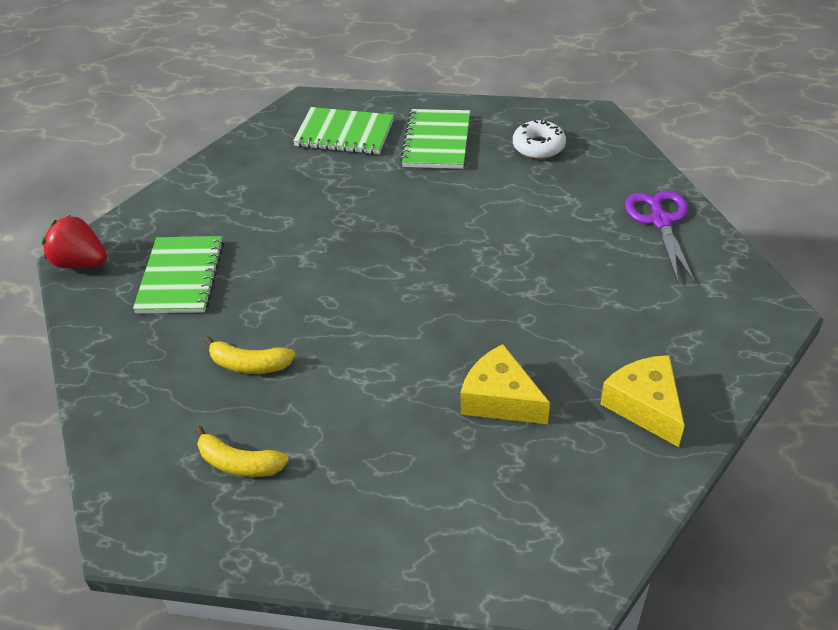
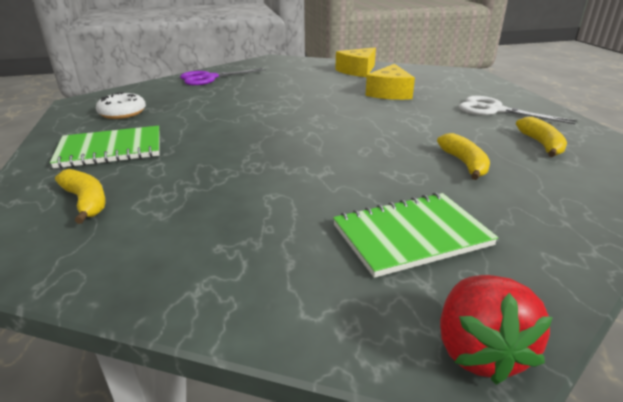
camera: 115 degrees left, 15 degrees down
(344, 133) = (86, 202): green notebook -> yellow banana
(364, 490) = (494, 110): none -> white scissors

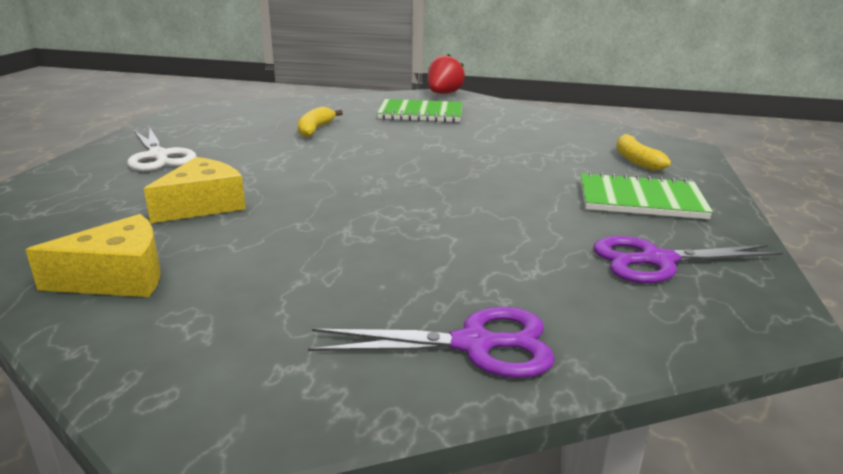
camera: 155 degrees left, 5 degrees down
(122, 113) = (657, 261): white donut -> purple scissors
(541, 144) = (222, 127): yellow banana -> none

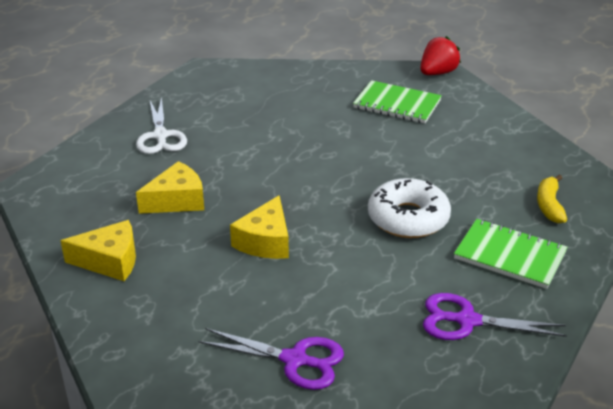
camera: 20 degrees right, 10 degrees up
(315, 129) = (292, 116): yellow banana -> none
(345, 226) = (265, 241): none -> yellow cheese
(503, 186) = (408, 218): none -> white donut

